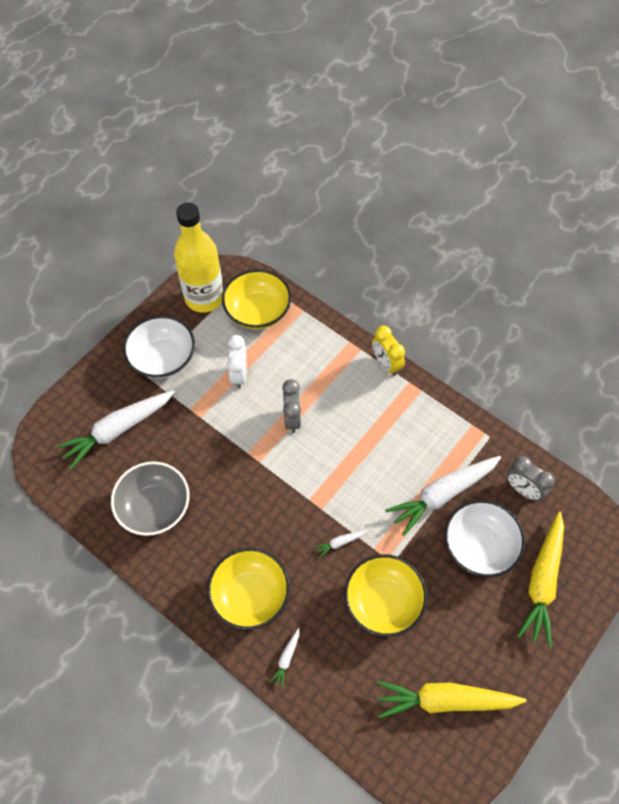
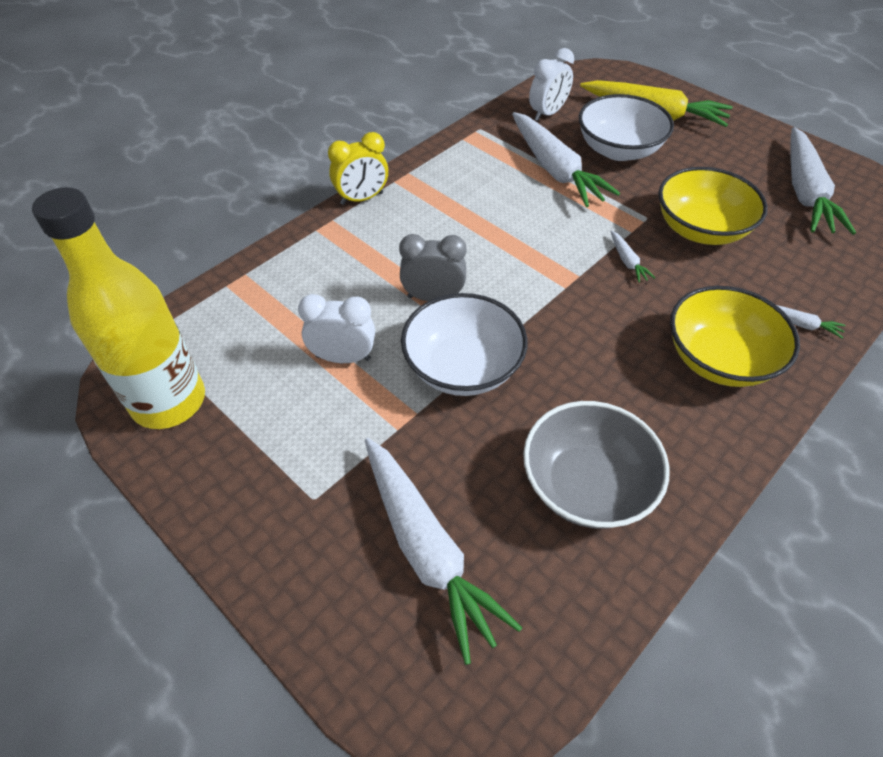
camera: 85 degrees left, 10 degrees down
(163, 358) = (282, 470): white bowl -> white bowl (463, 367)
(258, 311) = (227, 328): yellow bowl -> none
(445, 700) = (805, 192): yellow carrot -> white carrot
(523, 489) = (547, 114): grey clock -> white clock

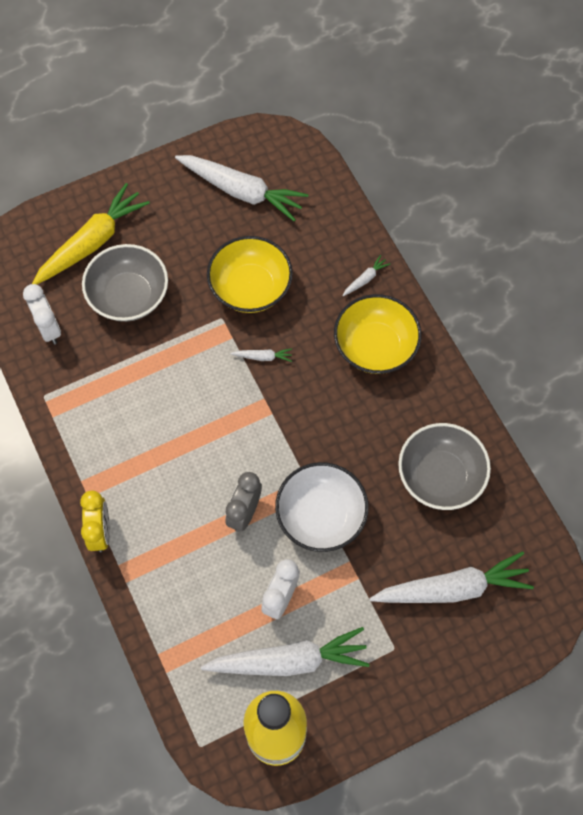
camera: 70 degrees left, 15 degrees up
(555, 170) = (132, 358): white carrot -> white carrot (289, 660)
(618, 150) = (129, 296): white bowl -> grey bowl

